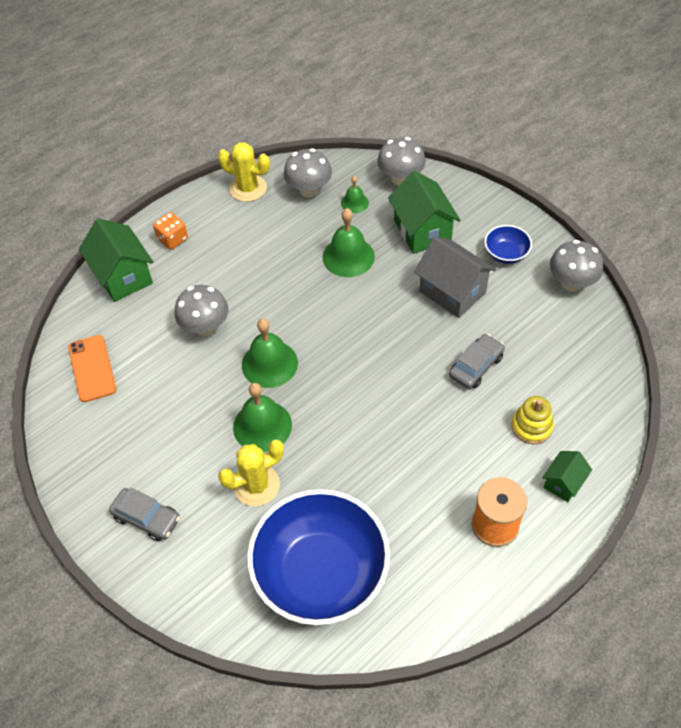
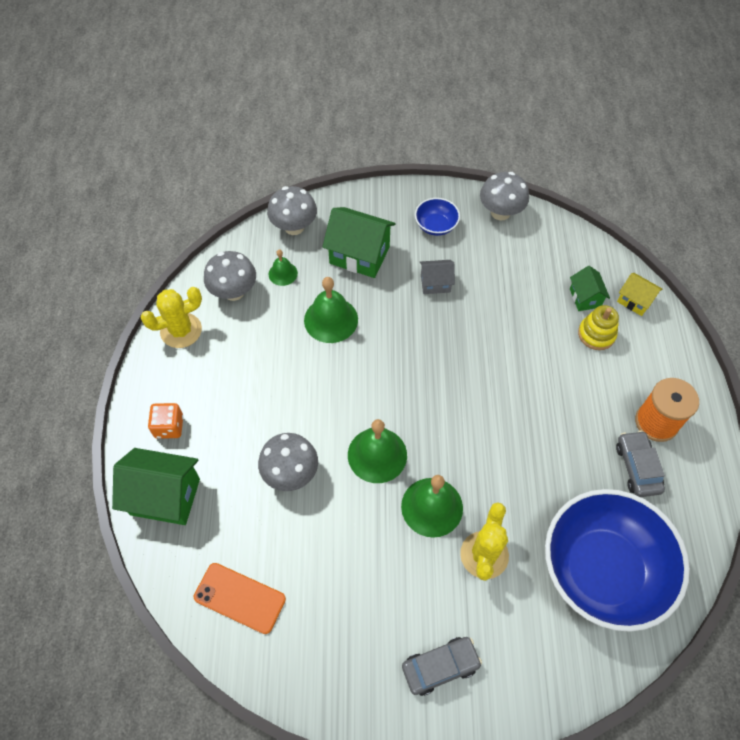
camera: 50 degrees left, 5 degrees up
(452, 292) = (435, 283): grey house -> grey house, size x0.55
(476, 366) = (515, 324): grey car -> grey car (637, 467)
(563, 483) = (657, 354): green house -> green house (585, 298)
(598, 431) = (634, 301): none -> yellow house

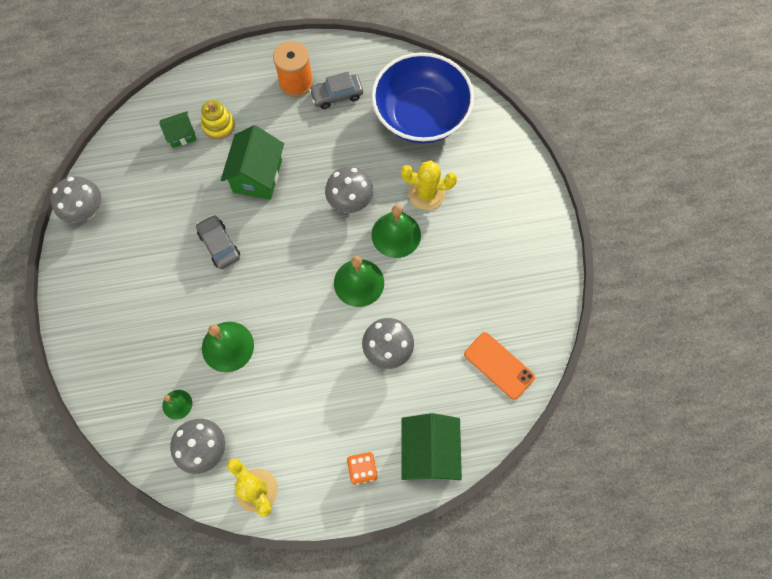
camera: 100 degrees left, 10 degrees up
(240, 598) = (499, 365): orange phone -> orange phone turned 60 degrees counterclockwise
(294, 227) = (115, 406): grey mushroom -> grey mushroom (350, 201)
(359, 255) = (148, 333): green house -> green house (257, 176)
(435, 283) = (177, 259): grey house -> none
(436, 225) = (106, 267): blue bowl -> none
(440, 667) = (513, 214): grey car -> grey car (219, 245)
(634, 301) = (181, 98): yellow house -> none

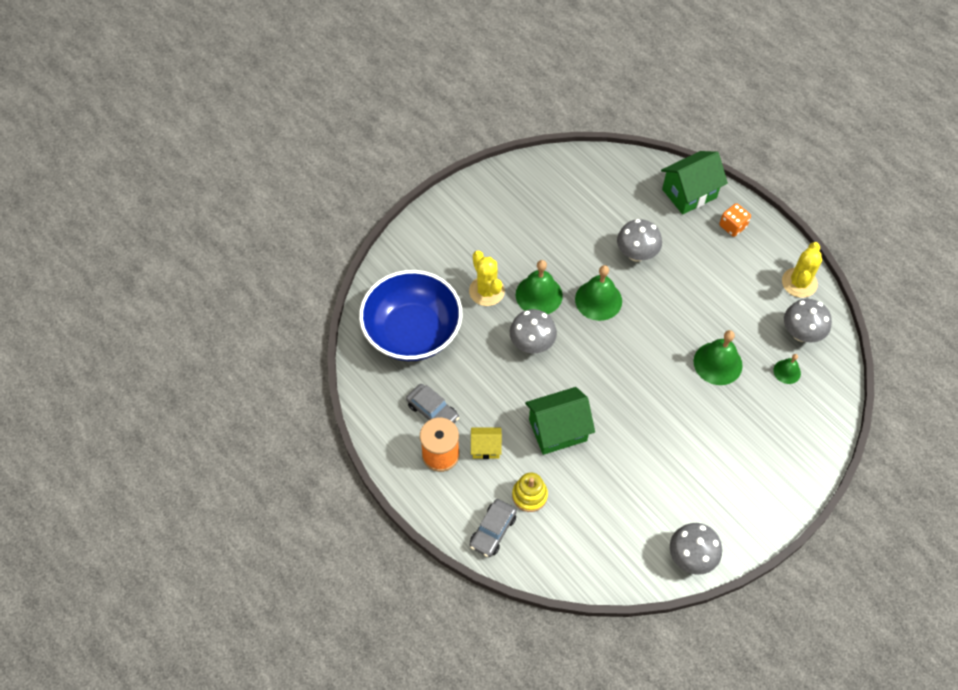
camera: 120 degrees left, 10 degrees down
(181, 135) = (561, 522): green house -> none
(219, 245) = (641, 421): grey car -> grey car (493, 531)
(279, 116) = (486, 448): none -> yellow house
(499, 365) = (596, 180): orange phone -> none

